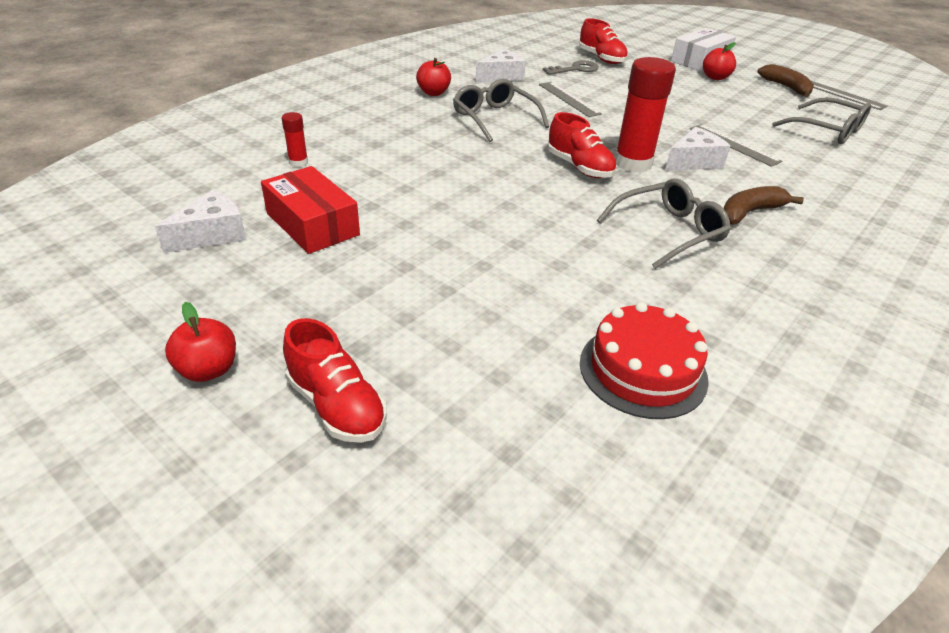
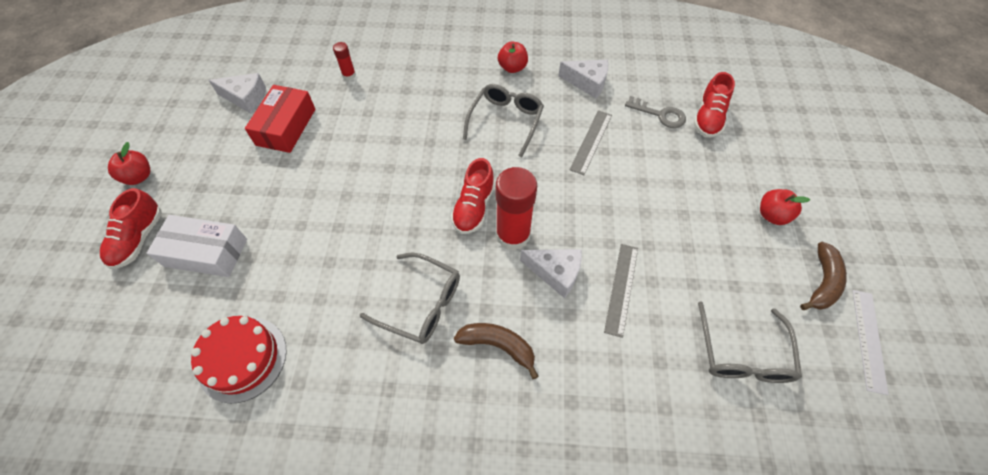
camera: 55 degrees right, 20 degrees up
(700, 60) = (803, 186): white box -> white box (206, 252)
(842, 94) = (869, 340): grey ruler -> white ruler

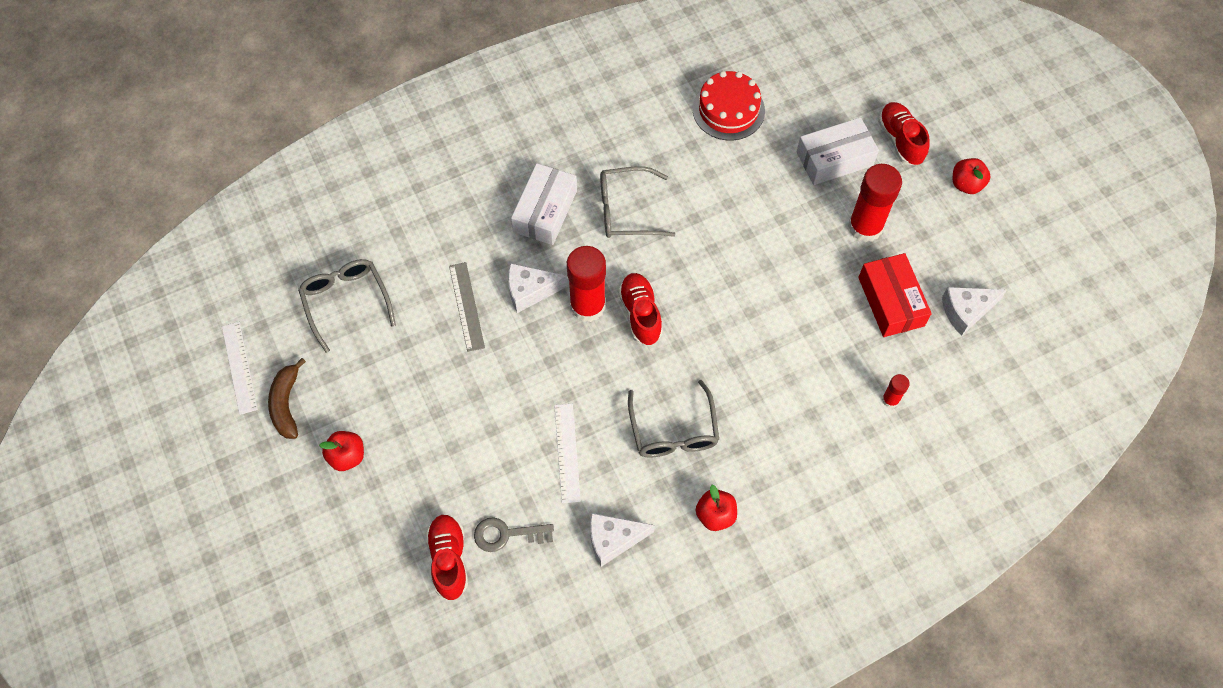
camera: 150 degrees right, 5 degrees up
(246, 184) = (865, 227): none -> red glue stick
(498, 346) = (545, 211): brown banana -> white box
(591, 141) = (567, 452): grey ruler -> white ruler

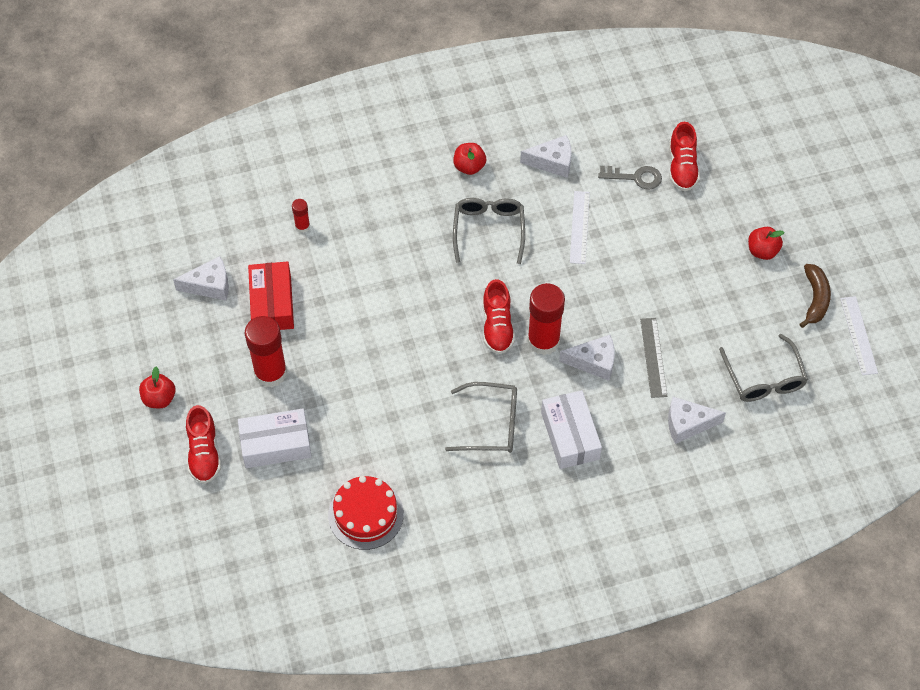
camera: 170 degrees left, 5 degrees down
(426, 241) = (687, 424): none -> white cheese
(545, 211) = (570, 435): white box -> white box turned 45 degrees counterclockwise

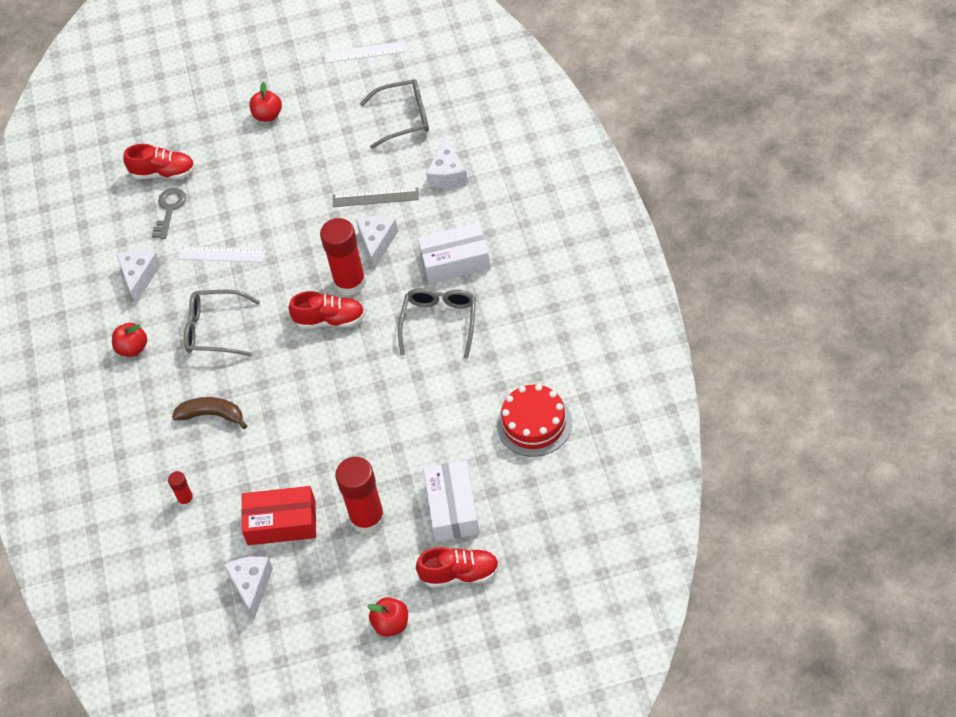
camera: 80 degrees left, 5 degrees down
(815, 299) = (324, 80): brown banana -> brown banana (212, 415)

